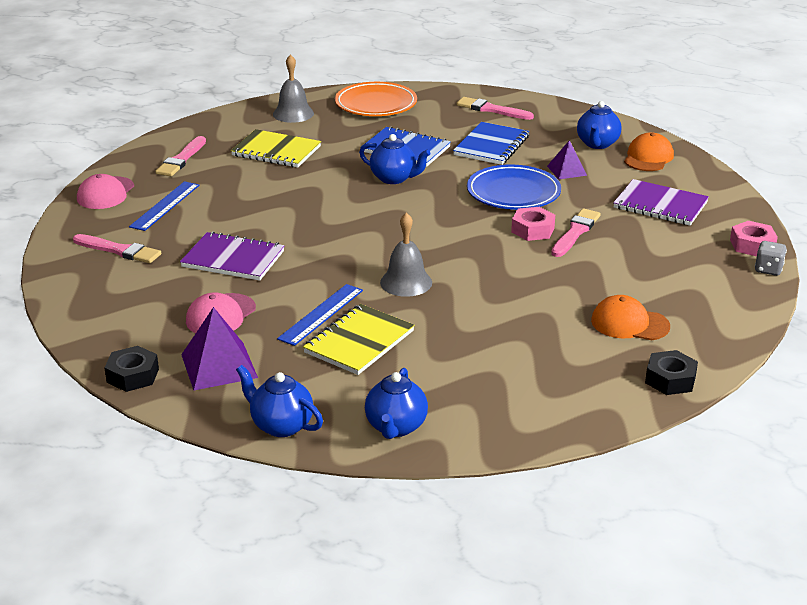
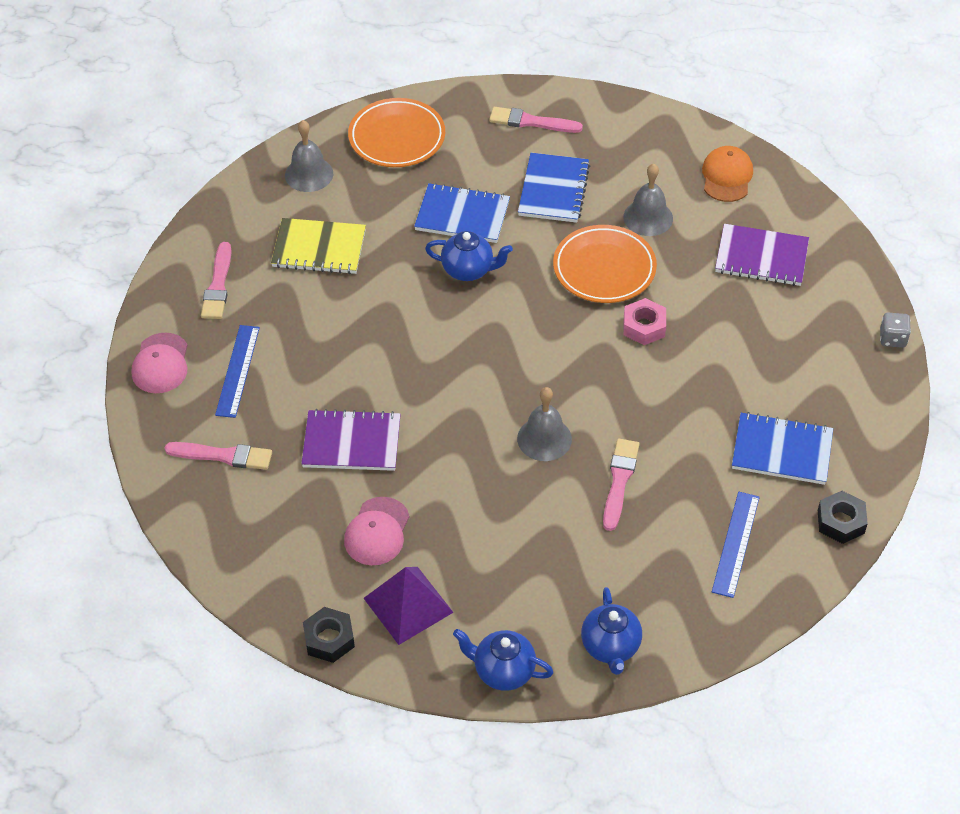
camera: 15 degrees left, 20 degrees up
(321, 314) = (478, 507): blue ruler -> blue ruler (736, 544)
(359, 342) = (531, 538): yellow notebook -> none
(513, 193) = (604, 268): blue plate -> orange plate
(566, 170) = (648, 217): purple pyramid -> grey bell
(575, 232) = (688, 321): pink brush -> pink brush (619, 481)
(597, 144) = (666, 163): blue teapot -> none
(629, 323) = (781, 451): orange cap -> blue notebook
(752, 245) = (868, 303): pink nut -> none

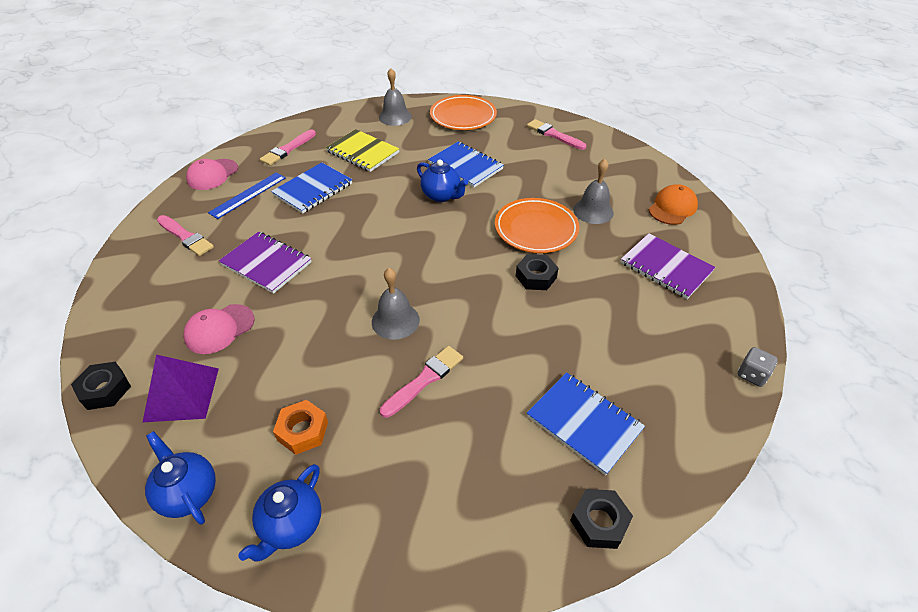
camera: 30 degrees right, 5 degrees down
(551, 577) = (303, 431): none -> orange nut
(553, 190) = (538, 173): blue notebook -> blue notebook (313, 189)
(644, 326) = (536, 277): pink nut -> black nut
(736, 544) = (481, 488): blue ruler -> none

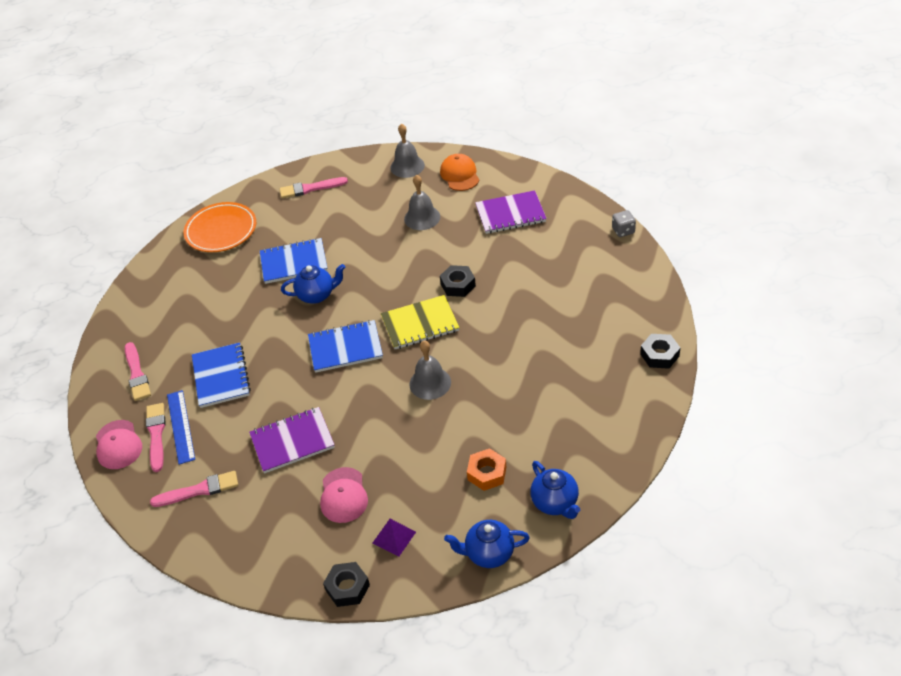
camera: 50 degrees left, 0 degrees up
(181, 394) = (394, 537): purple pyramid -> purple pyramid, size x0.61
(363, 152) = (201, 321): yellow notebook -> yellow notebook (420, 324)
(395, 117) = (169, 276): grey bell -> grey bell (407, 166)
(424, 380) = (497, 389): pink brush -> pink brush (156, 434)
(536, 229) = (410, 259): orange plate -> none
(584, 423) = (594, 326): blue notebook -> blue notebook (345, 348)

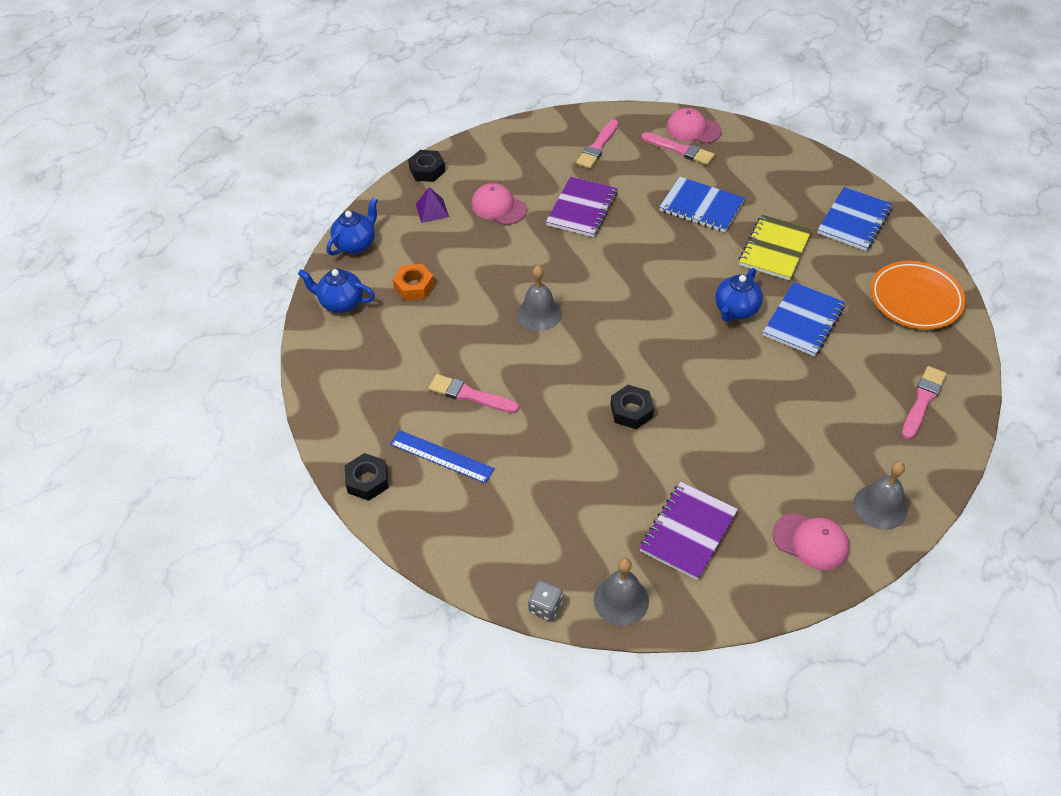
camera: 130 degrees right, 5 degrees up
(137, 374) = (762, 166): pink brush -> pink brush (470, 395)
(181, 426) = (672, 164): blue ruler -> blue ruler (441, 456)
(345, 348) = (644, 290): blue notebook -> blue notebook (854, 221)
(420, 324) = (613, 352): yellow notebook -> yellow notebook (774, 249)
(422, 217) = (767, 455): grey bell -> grey bell (621, 600)
(460, 175) = (811, 541): orange cap -> pink cap

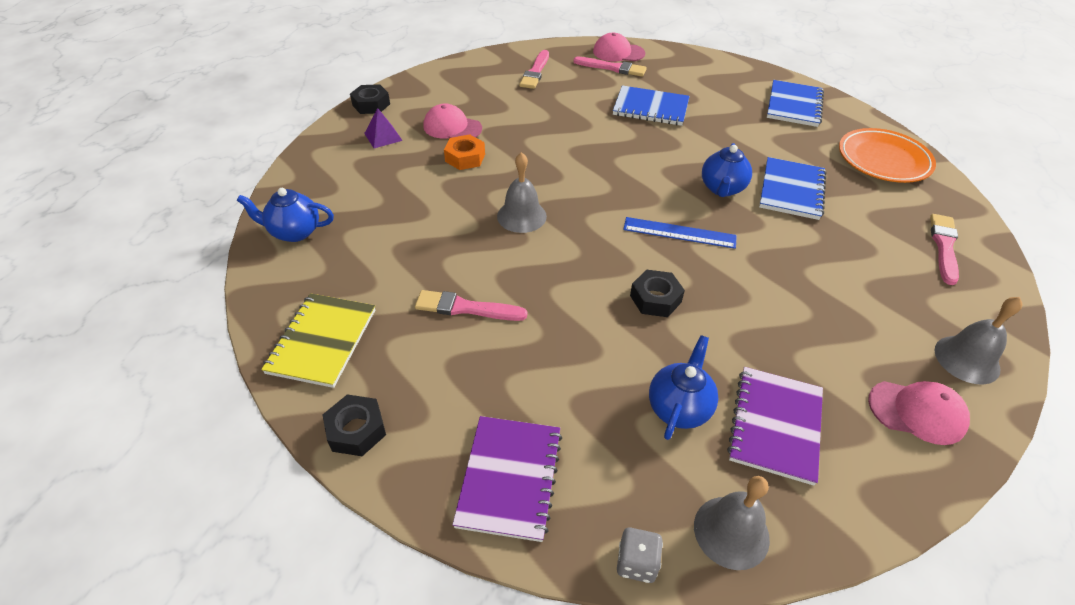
camera: 15 degrees left, 5 degrees down
(356, 244) = (304, 174): blue teapot -> blue teapot (679, 408)
(414, 286) = (377, 206): orange nut -> orange nut (465, 158)
(441, 456) = (447, 384): blue ruler -> blue ruler (679, 233)
(582, 209) = (536, 121): purple notebook -> purple notebook (509, 478)
(774, 249) = (734, 134): yellow notebook -> yellow notebook (322, 341)

